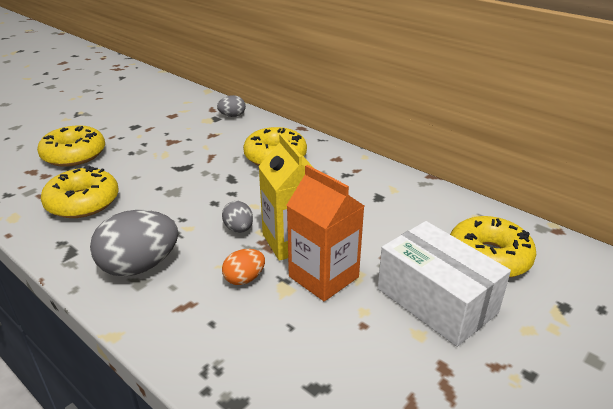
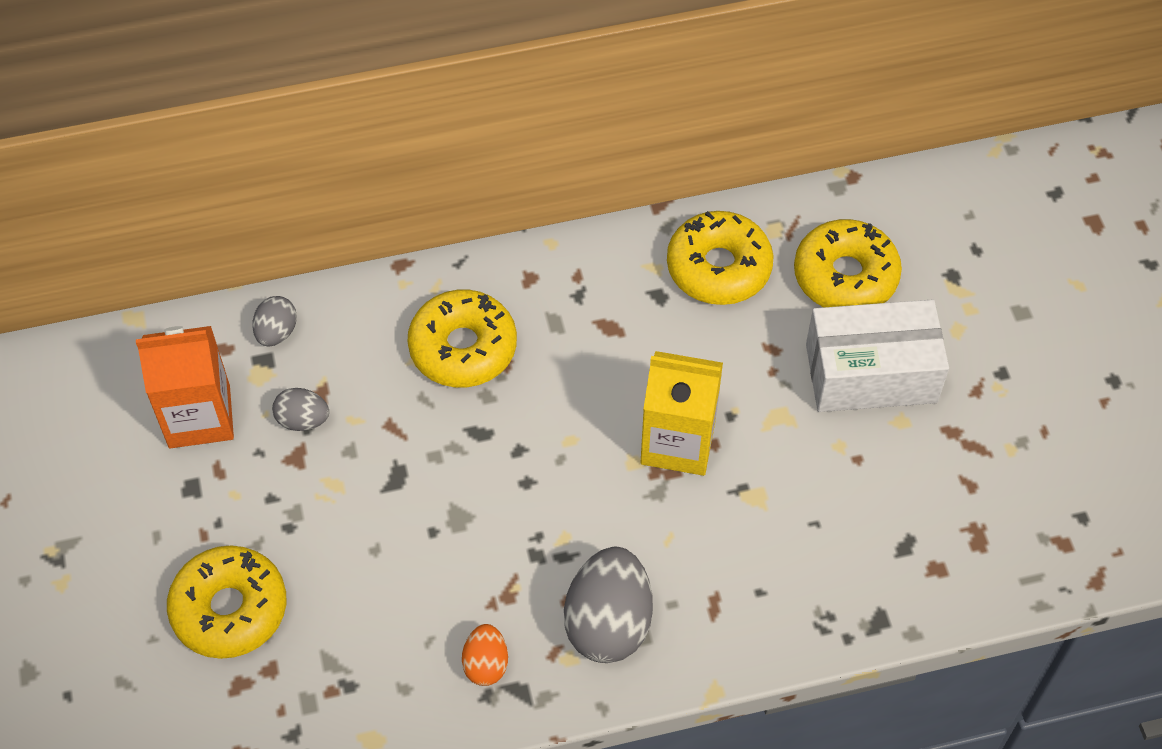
camera: 55 degrees left, 25 degrees up
(83, 202) = (400, 640): yellow donut -> yellow donut (718, 267)
(239, 229) = (610, 484): grey egg -> grey egg (303, 420)
(244, 279) = (711, 526): orange egg -> orange egg (486, 664)
(323, 277) = (763, 449): orange carton -> orange carton (199, 416)

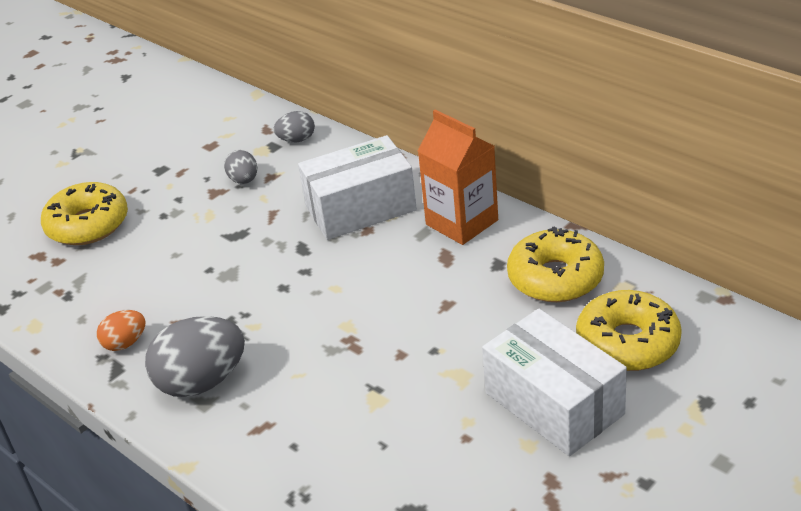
camera: 60 degrees right, 20 degrees down
(199, 416) = (211, 146): orange carton -> orange carton (462, 222)
(463, 348) = (360, 208): yellow donut -> white box
(678, 442) = (383, 336): yellow carton -> none

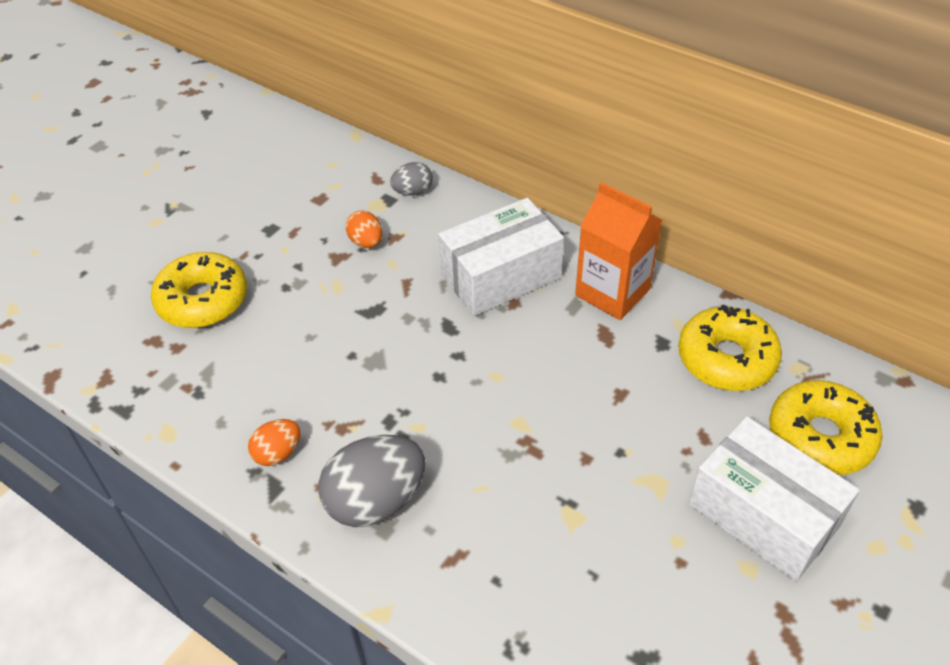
camera: 10 degrees left, 10 degrees up
(244, 180) = (366, 242): grey egg -> orange egg

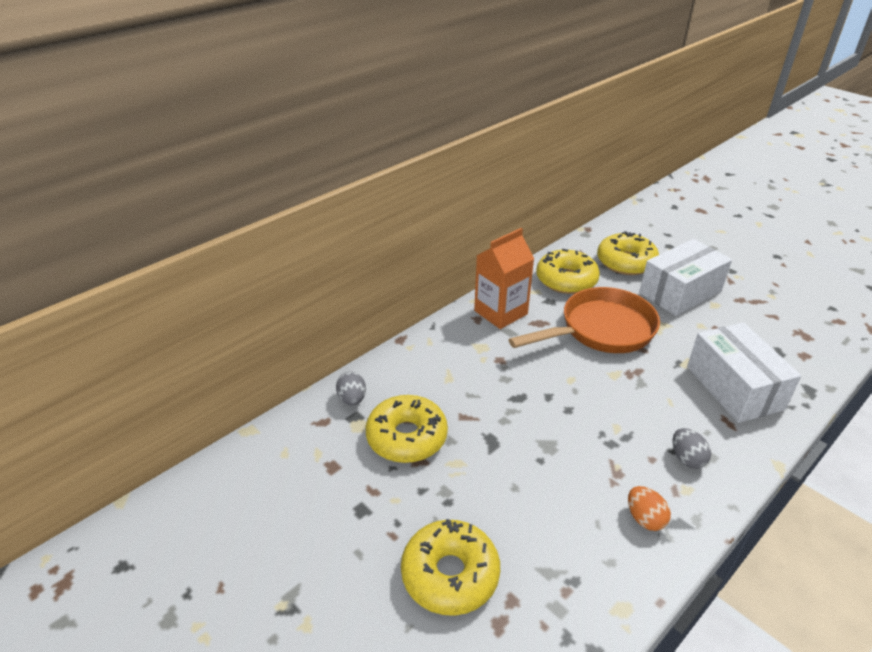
camera: 80 degrees left, 10 degrees down
(366, 242) = (407, 437): orange egg -> yellow donut
(376, 501) = (687, 458): grey egg -> grey egg, size x0.52
(500, 276) = (471, 362): white box -> white box (734, 388)
(614, 405) = (601, 330): none -> orange pan

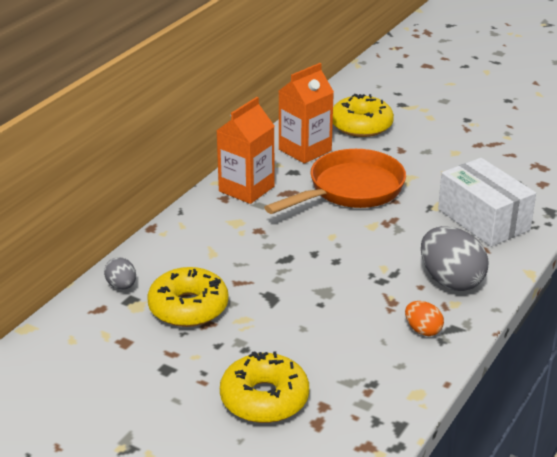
camera: 15 degrees left, 5 degrees down
(566, 280) = (305, 150): yellow donut -> orange carton
(680, 292) = (420, 146): white box -> none
(687, 458) = (450, 281): grey egg -> grey egg, size x1.91

